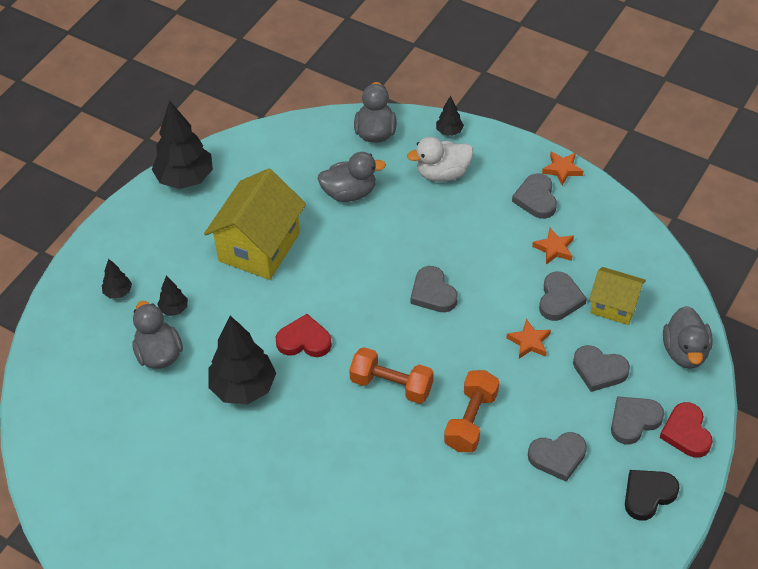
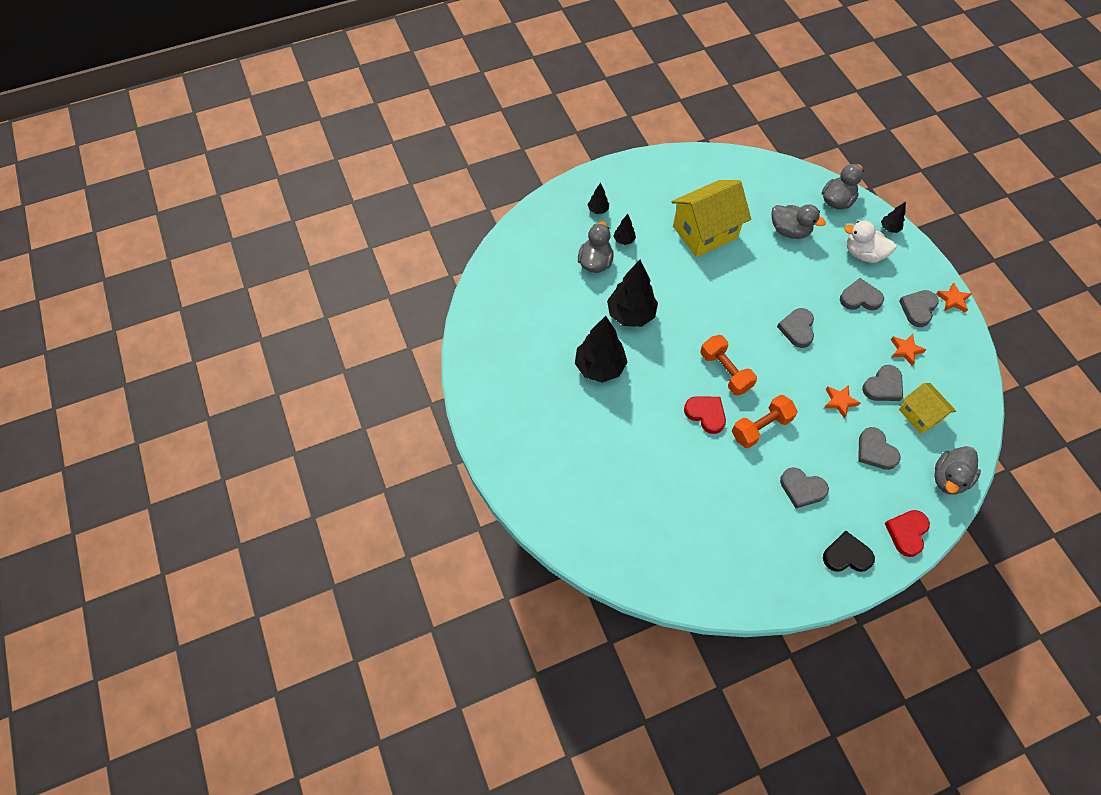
camera: 35 degrees right, 10 degrees up
(185, 179) = (689, 162): black tree -> black tree (599, 367)
(304, 340) = (690, 308): red heart -> red heart (706, 414)
(634, 421) = (874, 500): grey heart -> grey heart (860, 298)

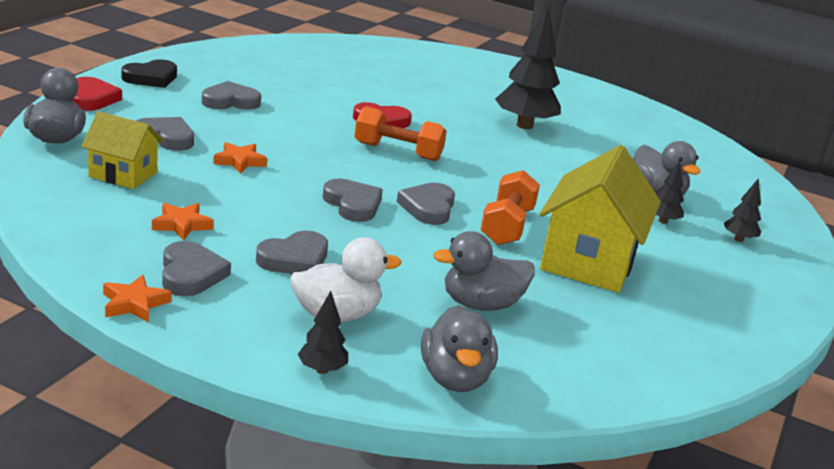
camera: 135 degrees right, 35 degrees down
(630, 315) = (554, 165): black tree -> none
(761, 427) = (314, 126): orange dumbbell -> orange dumbbell (506, 226)
(883, 386) = (191, 185): grey heart -> grey heart (428, 208)

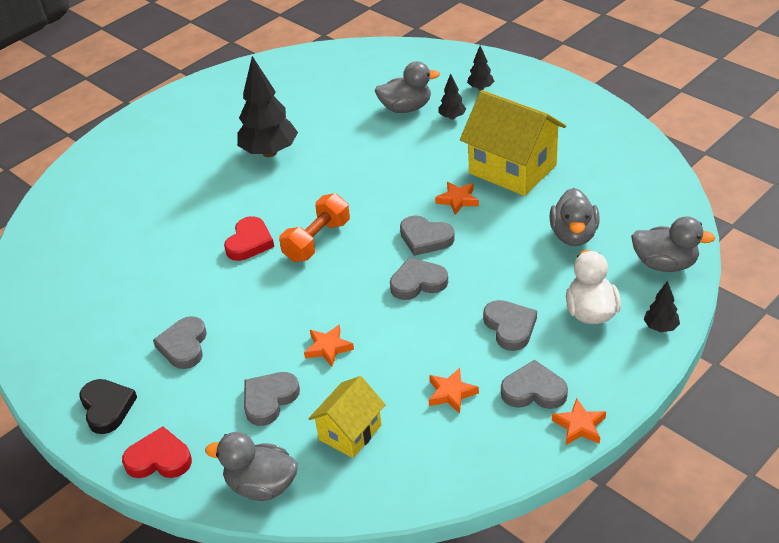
camera: 65 degrees left, 15 degrees up
(506, 226) = (458, 200): orange dumbbell -> orange star

